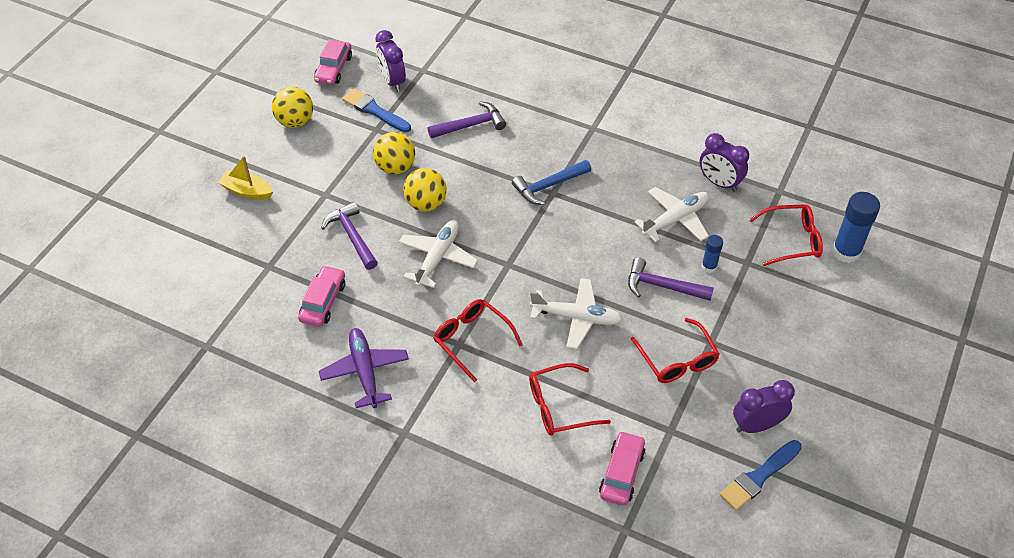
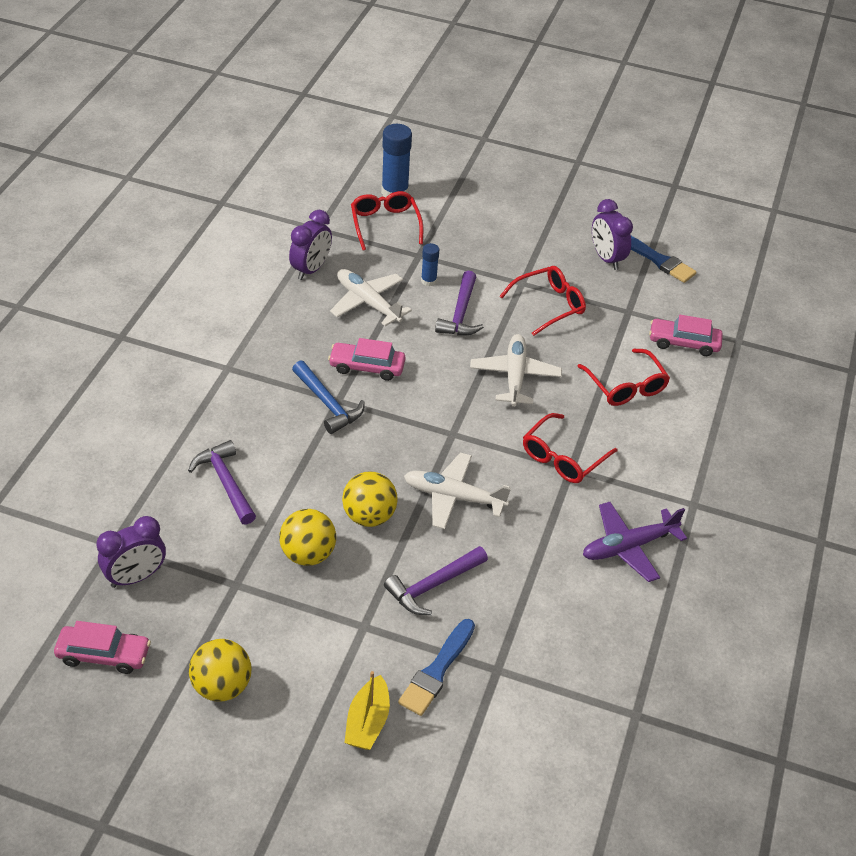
camera: 100 degrees left, 5 degrees down
(323, 302) = (541, 601): pink car -> pink car (367, 367)
(374, 111) = (198, 591): blue brush -> blue brush (437, 671)

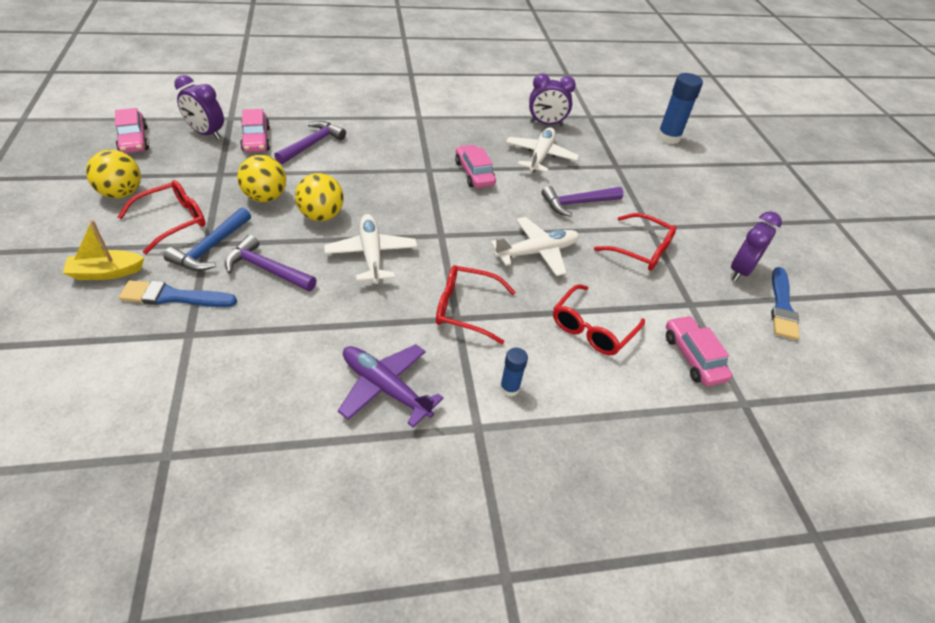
camera: 60 degrees right, 0 degrees up
(181, 531) = (256, 139): none -> pink car
(328, 404) = (421, 166): blue hammer -> blue hammer (210, 248)
(385, 224) = (629, 142): red glasses -> red glasses (173, 221)
(428, 281) = (595, 178): blue glue stick -> blue glue stick (509, 388)

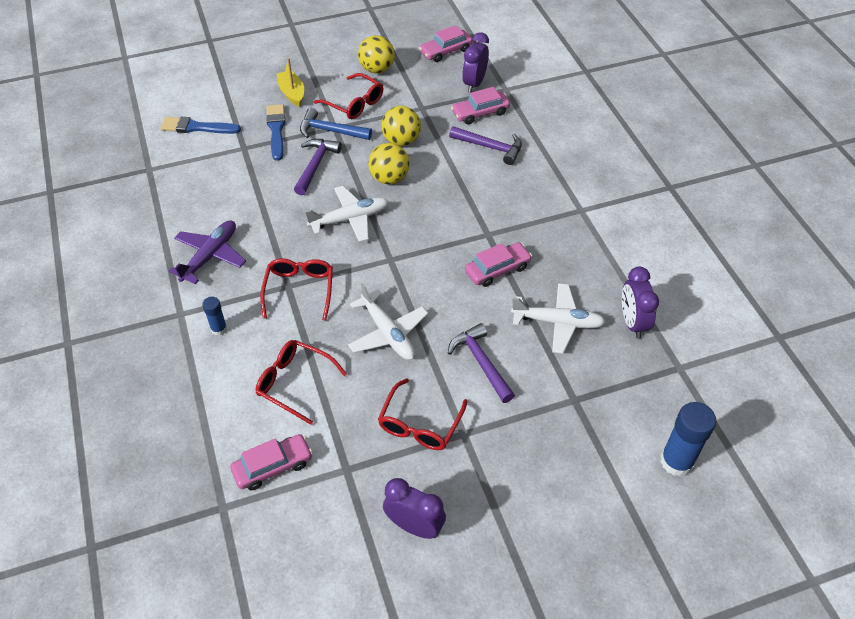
camera: 85 degrees right, 5 degrees up
(782, 306) = (364, 565): blue brush -> blue brush (197, 127)

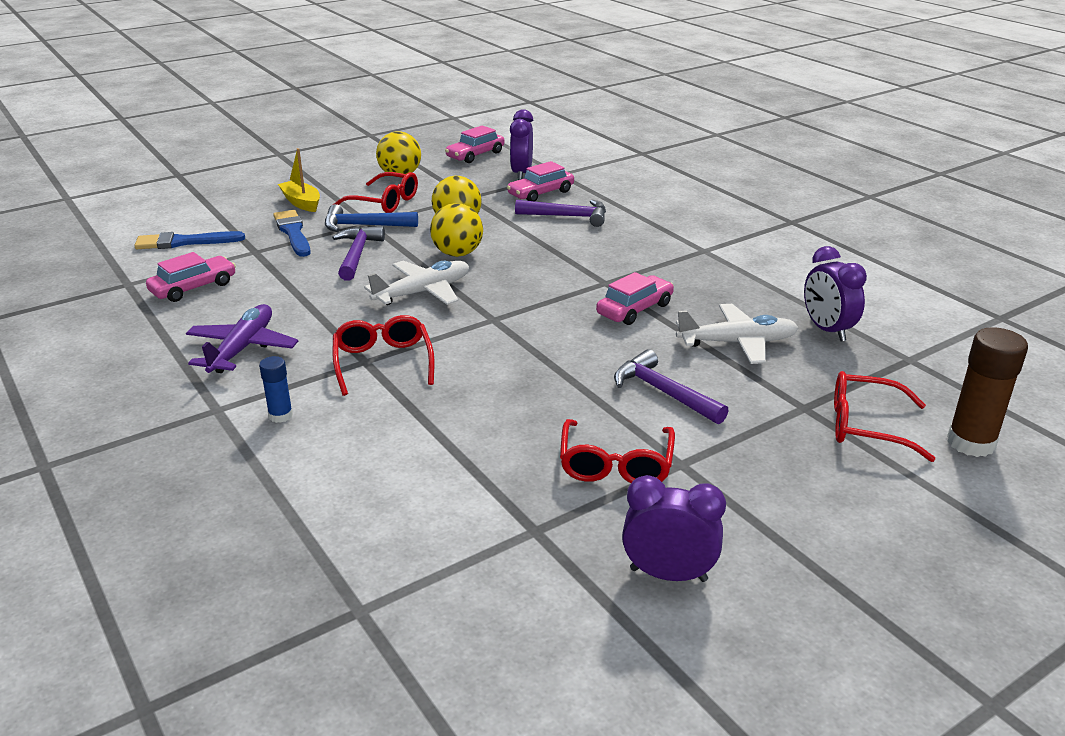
camera: 15 degrees left, 20 degrees down
(273, 466) = (421, 547): pink car -> pink car (193, 288)
(294, 383) = (415, 452): red glasses -> red glasses (865, 426)
(388, 333) = (524, 384): white plane -> none
(676, 461) = (971, 443): blue glue stick -> brown glue stick

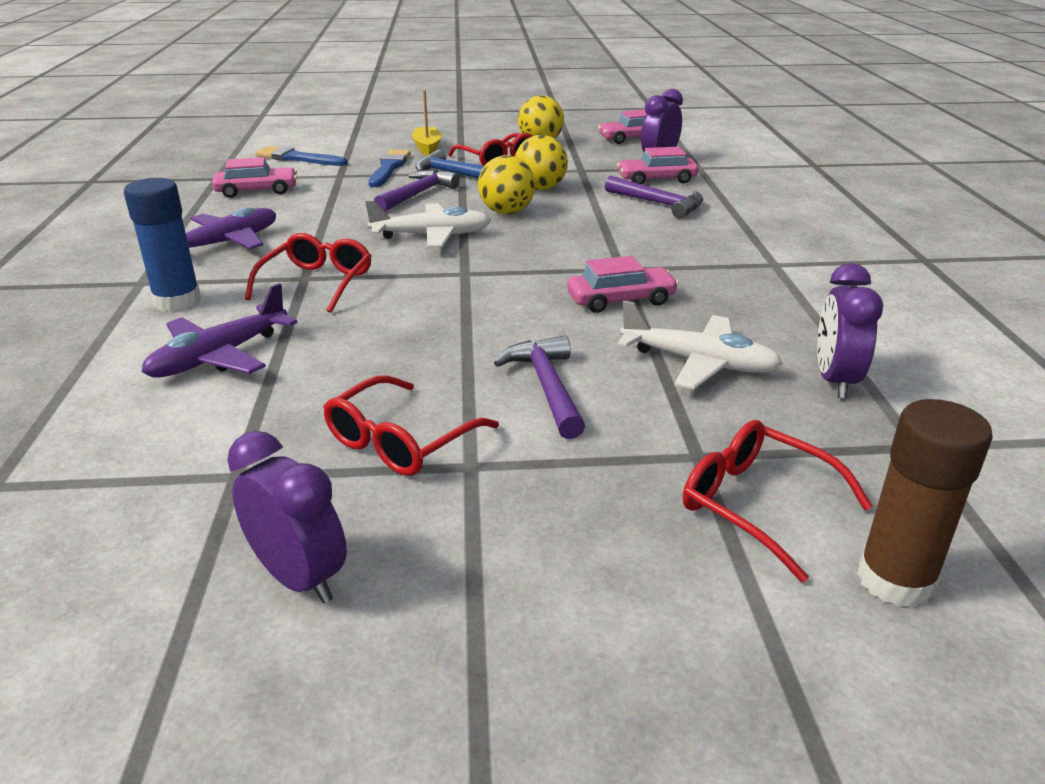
camera: 30 degrees right, 0 degrees up
(280, 415) = (177, 301): blue glue stick -> blue glue stick, size x1.84
(391, 450) = (219, 357): none -> purple plane

